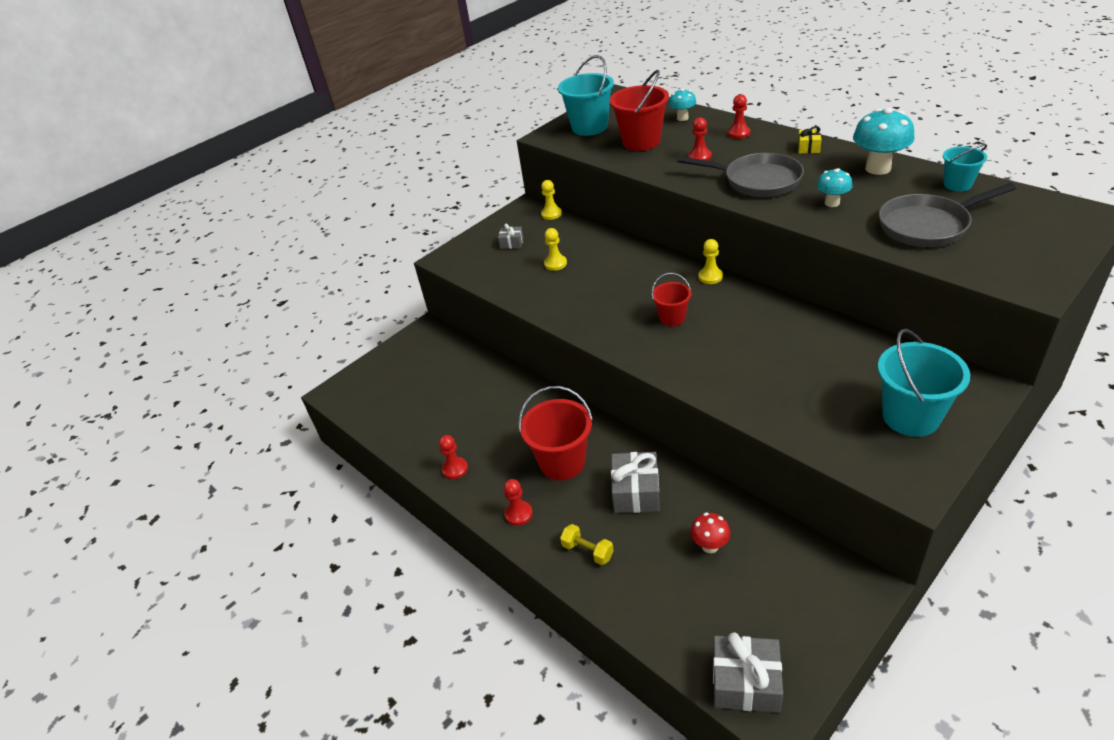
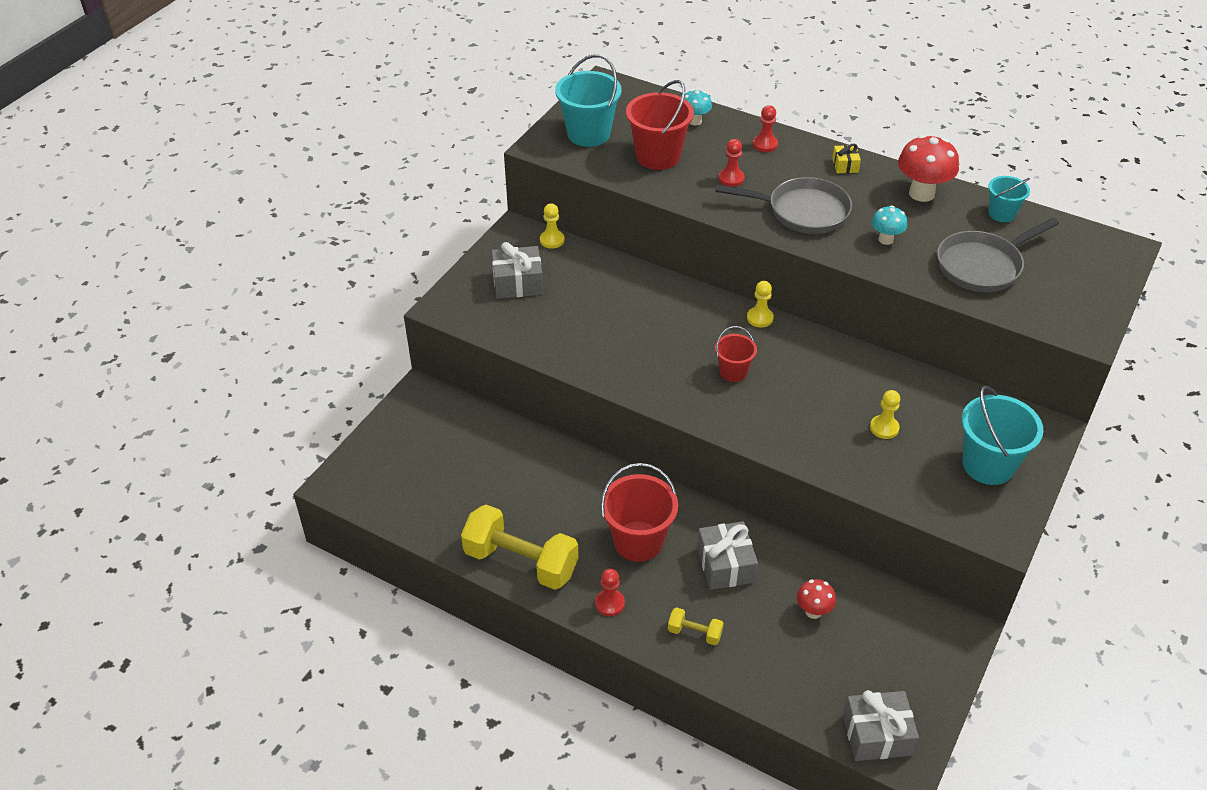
camera: 20 degrees left, 5 degrees up
(455, 469) = (521, 562): red pawn -> yellow dumbbell
(512, 243) = (518, 283): grey gift -> grey gift, size x1.85
(555, 264) = (581, 309): yellow pawn -> yellow pawn (884, 428)
(878, 168) = (921, 193): turquoise mushroom -> red mushroom

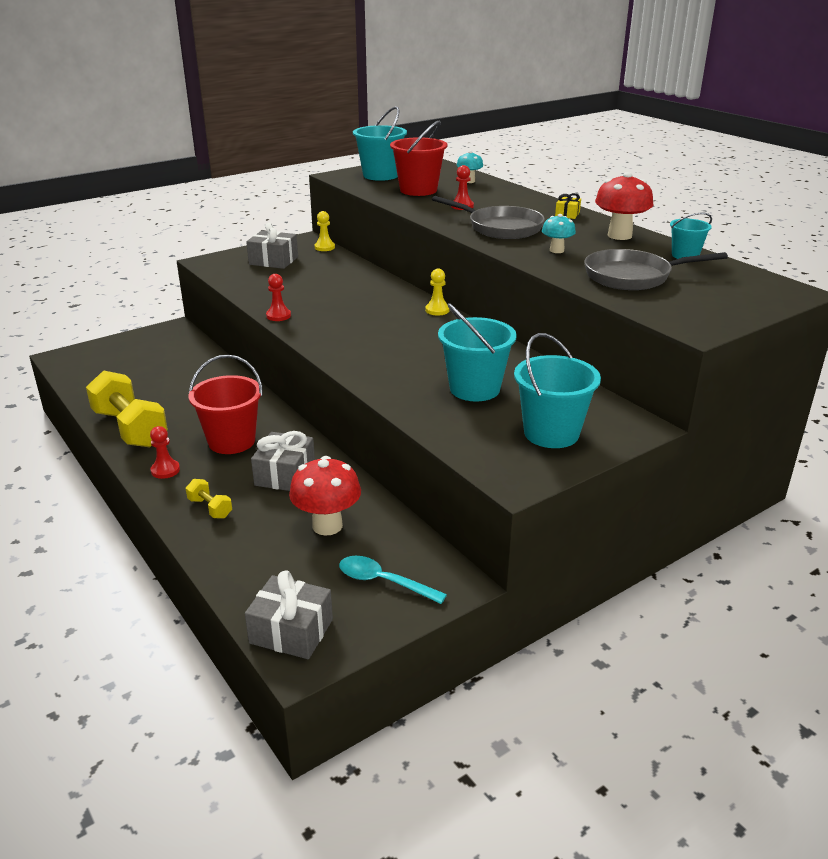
camera: 25 degrees right, 15 degrees down
(733, 372) = (380, 331): red bucket -> none
(765, 144) = (511, 197): red pawn -> red pawn (278, 316)
(813, 611) = (327, 525): red mushroom -> red mushroom, size x1.76
(884, 428) = (474, 389): yellow pawn -> turquoise bucket
(907, 654) = (383, 582): none -> turquoise spoon

